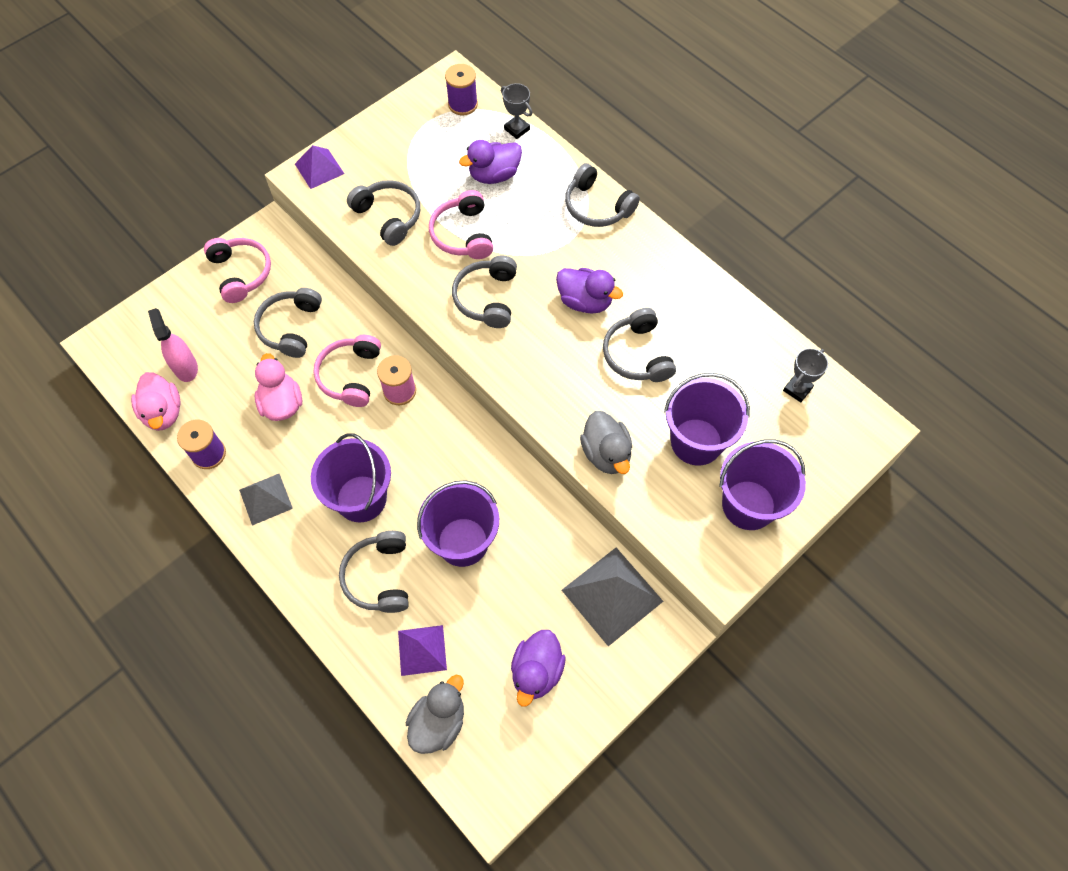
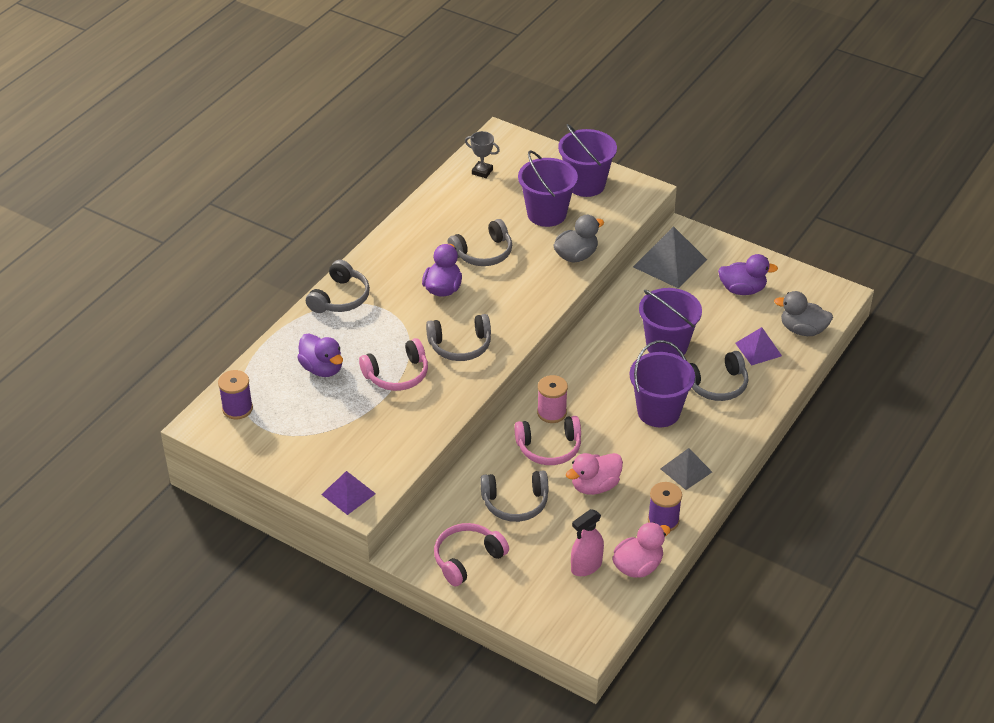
camera: 105 degrees left, 20 degrees down
(388, 217) = (392, 428): grey headphones -> none
(517, 129) = (261, 364): grey trophy -> none

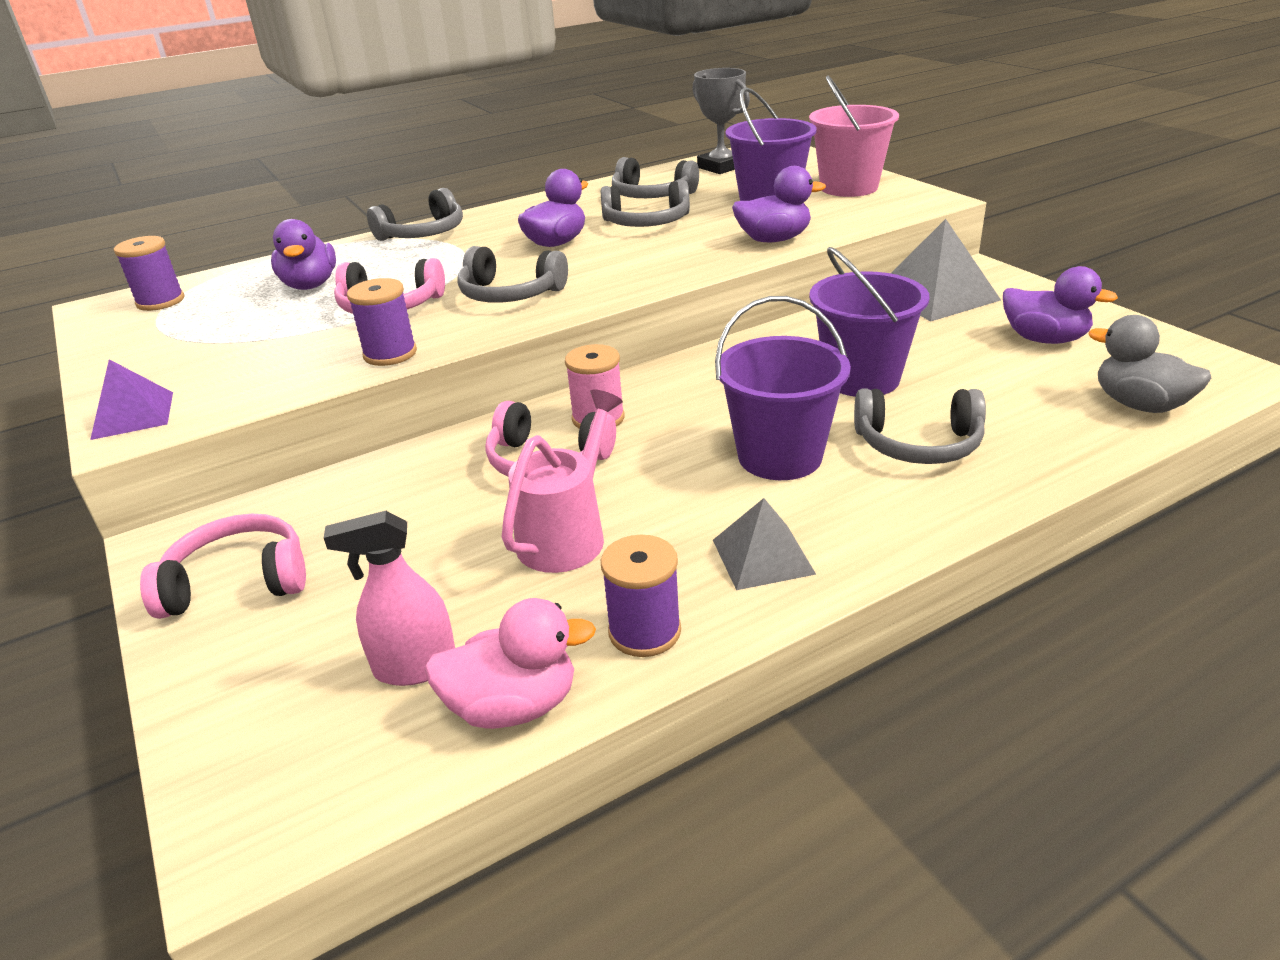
camera: 30 degrees right, 10 degrees down
(440, 412) = (390, 354): none -> purple spool
(482, 171) = (721, 167): grey trophy -> grey trophy, size x1.56
(515, 503) = (411, 521): grey headphones -> grey headphones (652, 195)
(576, 256) = (773, 240): grey duck -> purple duck
(585, 184) = (849, 187): purple bucket -> pink bucket
(595, 486) = (568, 534): pink duck -> pink watering can
(758, 349) = (1033, 413): purple pyramid -> none

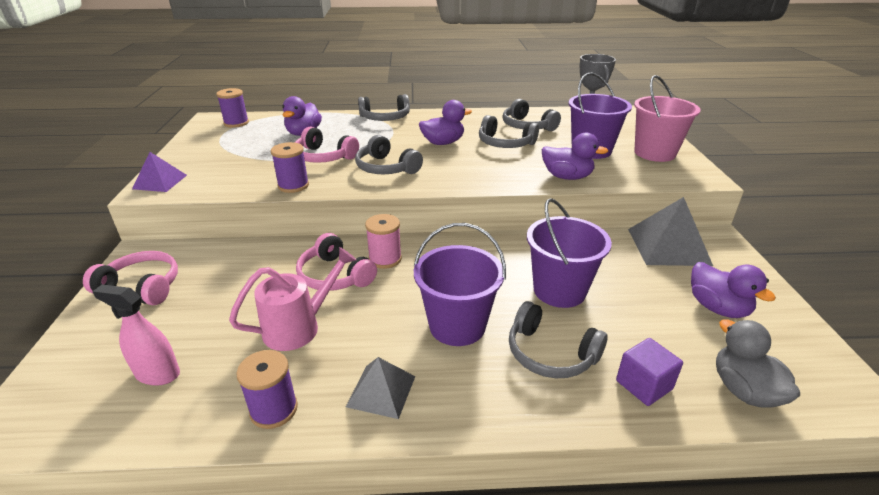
camera: 25 degrees right, 0 degrees up
(513, 706) = (172, 422): pink duck -> none
(1043, 436) = (644, 385): none -> purple cube

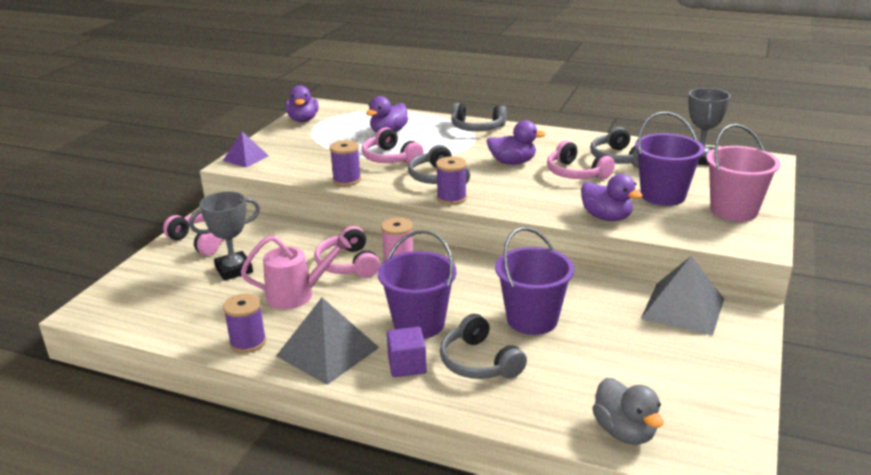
camera: 25 degrees right, 5 degrees down
(157, 374) = (186, 301): pink spray bottle -> none
(202, 315) = (234, 270): none -> grey trophy
(236, 123) = (336, 113): purple spool -> purple spool (451, 198)
(381, 391) = (327, 351): grey pyramid -> grey pyramid, size x1.64
(505, 143) = (576, 173): grey headphones -> pink headphones
(644, 385) = (538, 403): purple cube -> purple cube (407, 365)
(717, 308) = (673, 369): purple duck -> purple duck (303, 120)
(744, 390) = (624, 431): grey duck -> grey duck turned 150 degrees clockwise

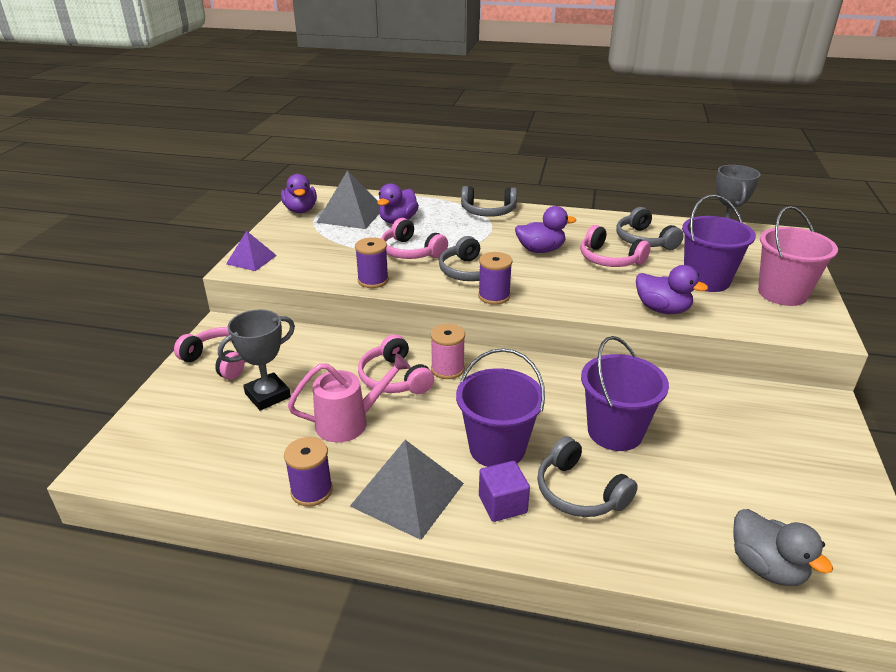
camera: 10 degrees left, 5 degrees up
(683, 308) = (760, 405): grey pyramid -> grey pyramid (351, 215)

